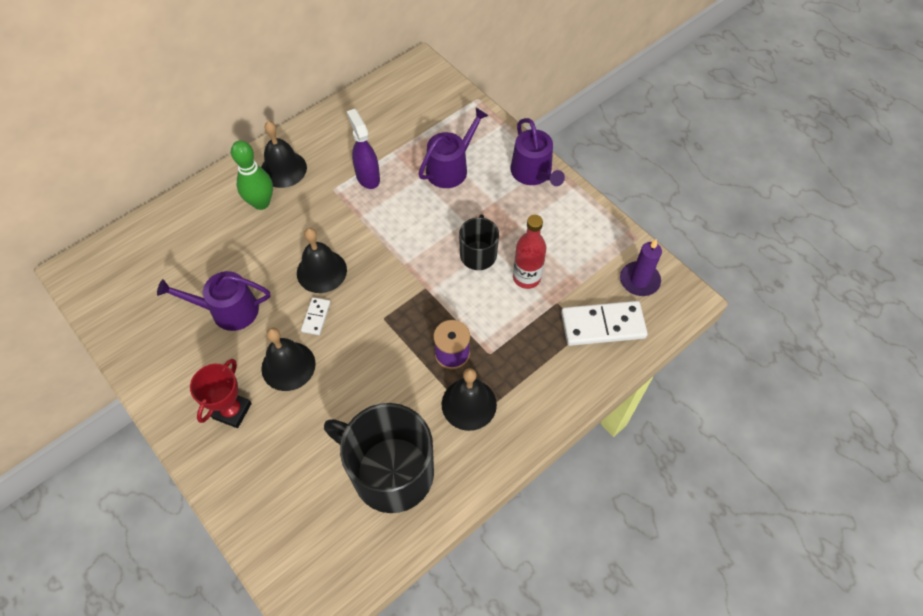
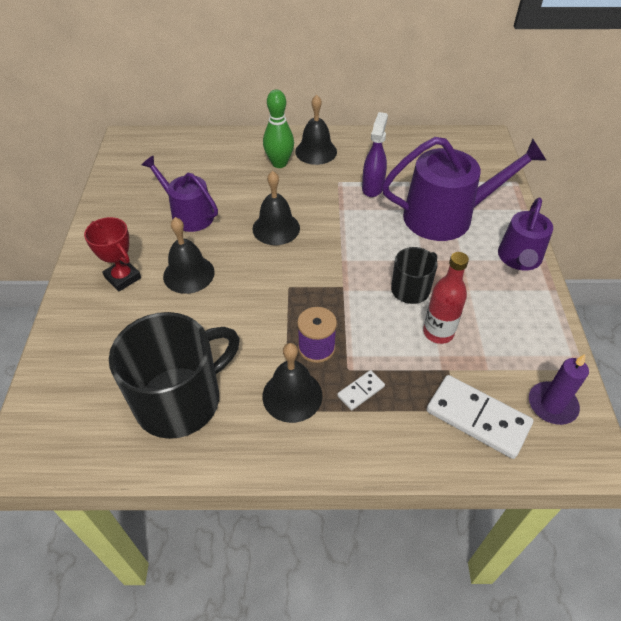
camera: 40 degrees right, 10 degrees down
(232, 411) = (123, 278): red trophy -> red trophy turned 75 degrees clockwise
(316, 317) = (241, 255): white domino -> white domino (361, 391)
(390, 472) = (180, 400): black mug -> black mug turned 75 degrees clockwise
(451, 168) = (447, 216): purple watering can -> purple watering can, size x1.61

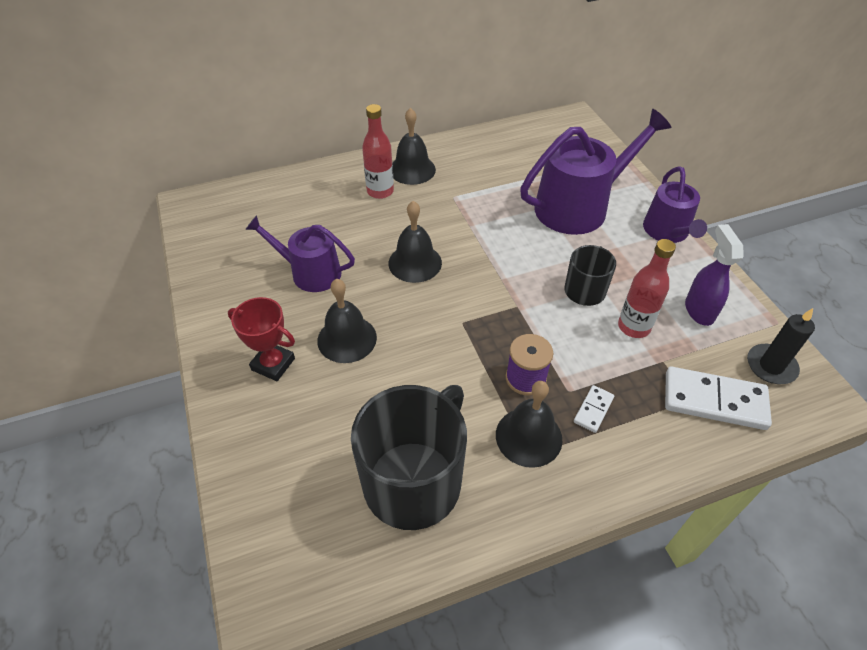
camera: 20 degrees left, 0 degrees up
(279, 163) = (380, 191): green bowling pin -> red bottle
(372, 187) = (491, 194): purple spray bottle -> purple spray bottle (699, 310)
(552, 405) = (771, 366): purple candle -> black candle

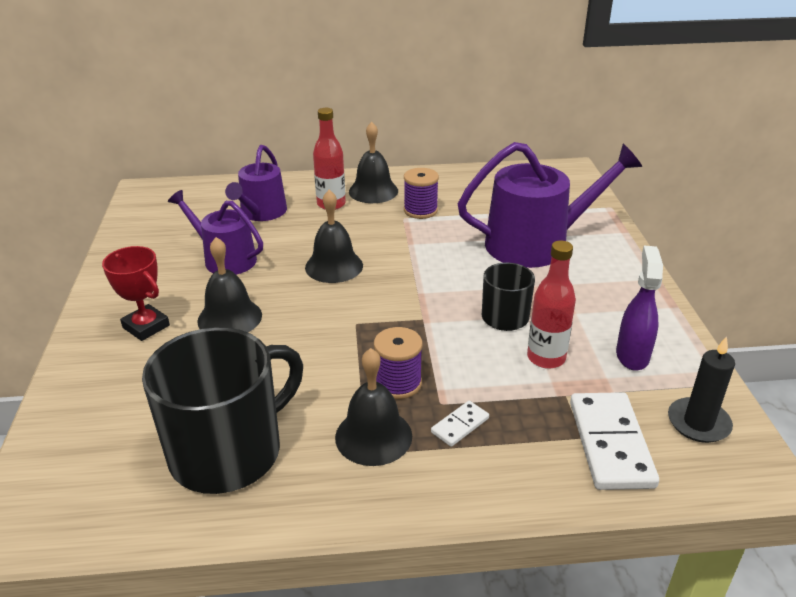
camera: 15 degrees right, 15 degrees down
(464, 186) = (420, 210): none -> purple spool
(667, 232) = (629, 279): purple watering can -> purple watering can (261, 213)
(714, 401) = (610, 443): white domino -> white domino turned 60 degrees clockwise

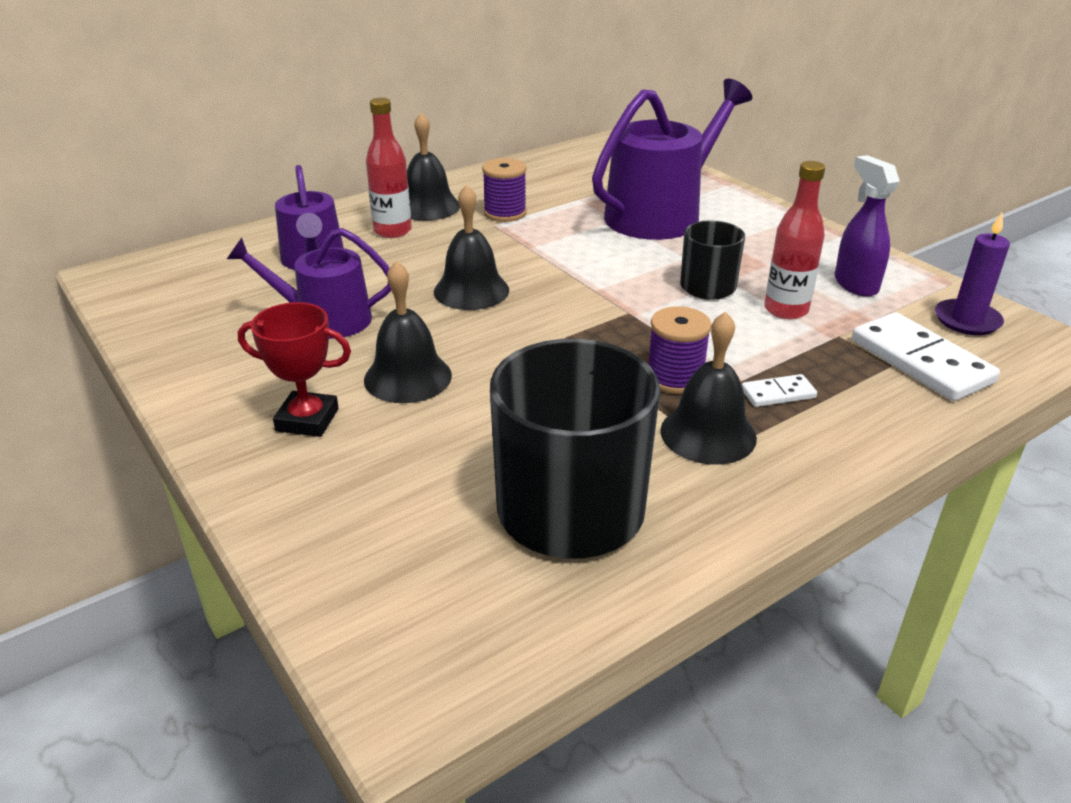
camera: 30 degrees left, 0 degrees up
(460, 425) = (778, 394): white domino -> white domino turned 60 degrees clockwise
(698, 423) = (967, 320): black candle -> purple candle

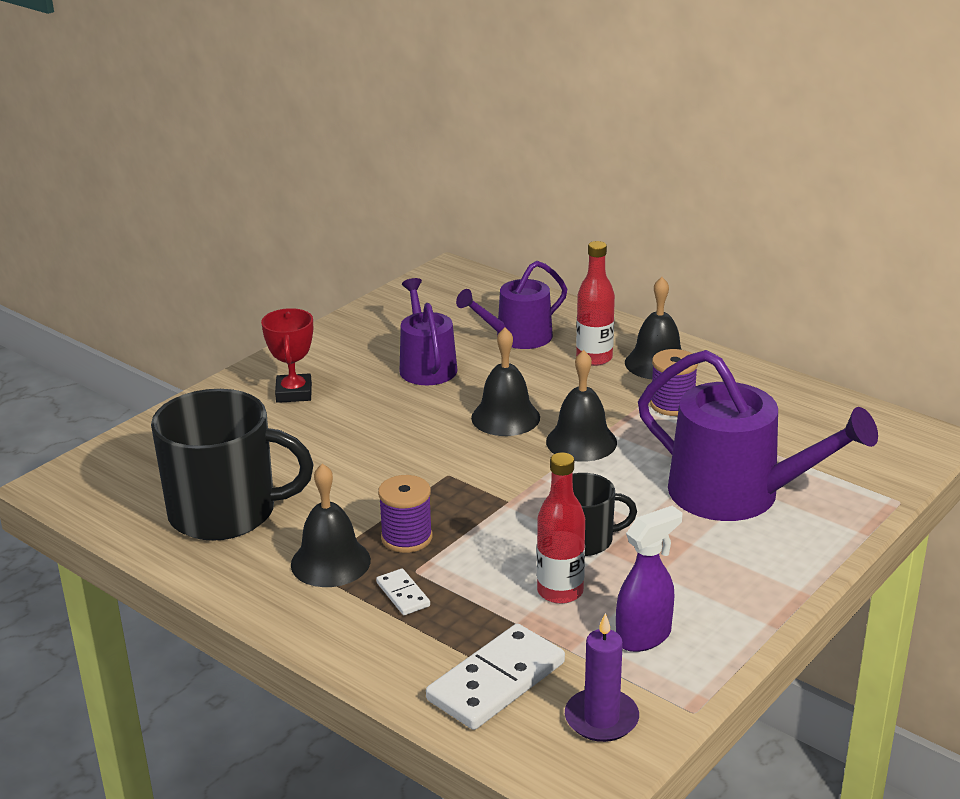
camera: 75 degrees right, 5 degrees down
(408, 377) = (360, 418): black bell -> black bell (581, 442)

